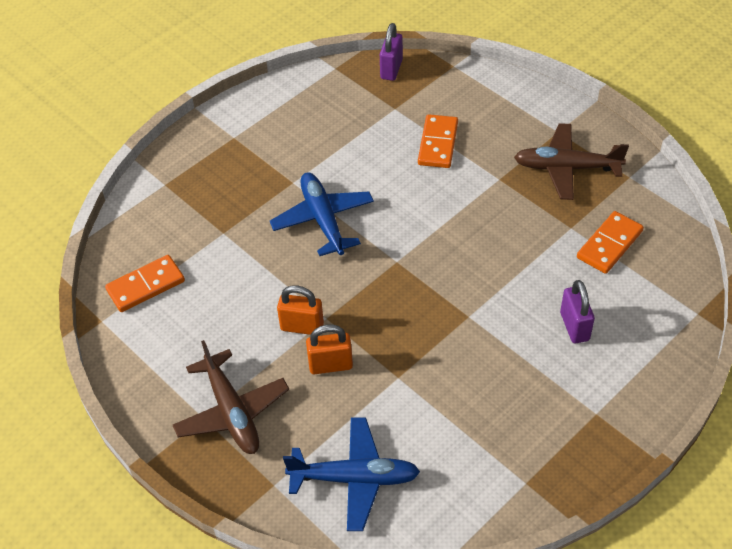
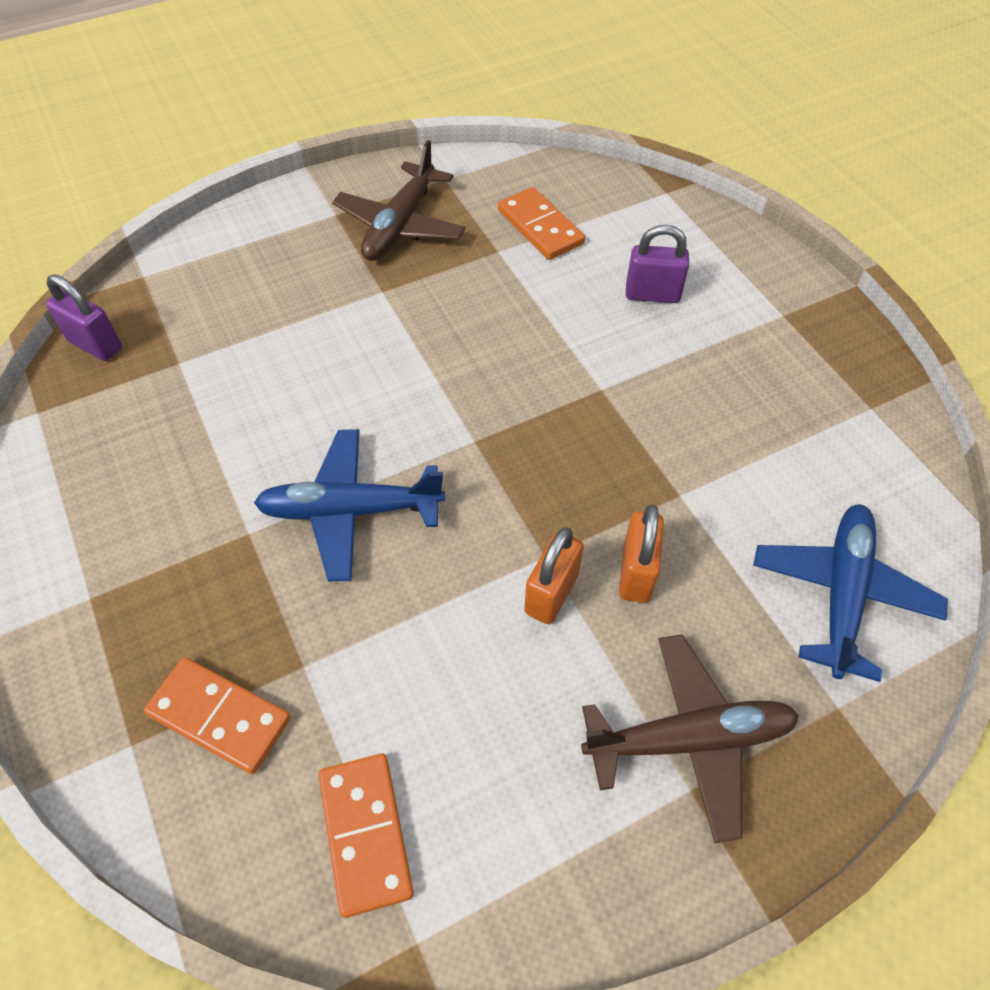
camera: 75 degrees left, 5 degrees up
(437, 143) = (280, 334): orange domino -> orange domino (219, 717)

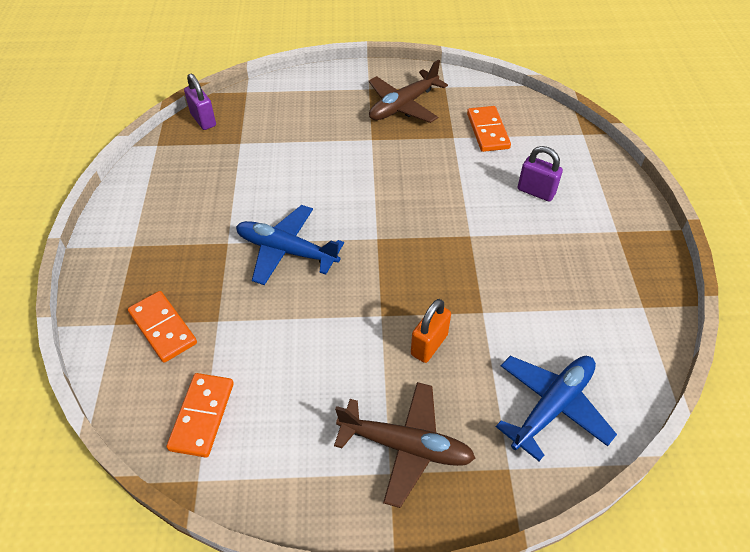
camera: 25 degrees right, 5 degrees down
(551, 593) = (372, 336): orange padlock -> none

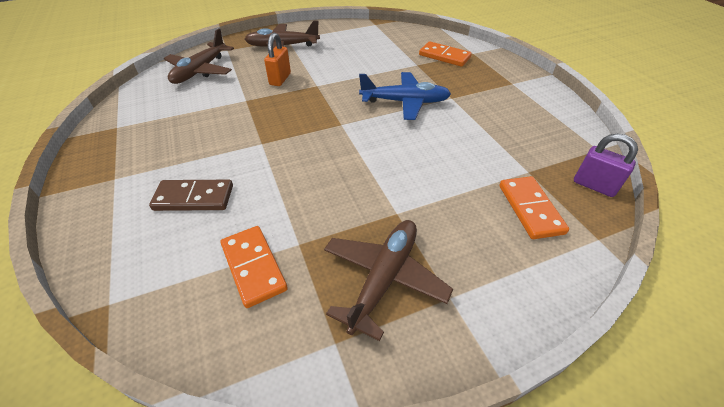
camera: 160 degrees right, 5 degrees down
(202, 416) = (390, 37): orange domino -> orange domino (530, 209)
(536, 191) = (194, 198): purple padlock -> brown domino
(552, 406) = (200, 71): blue plane -> brown plane

